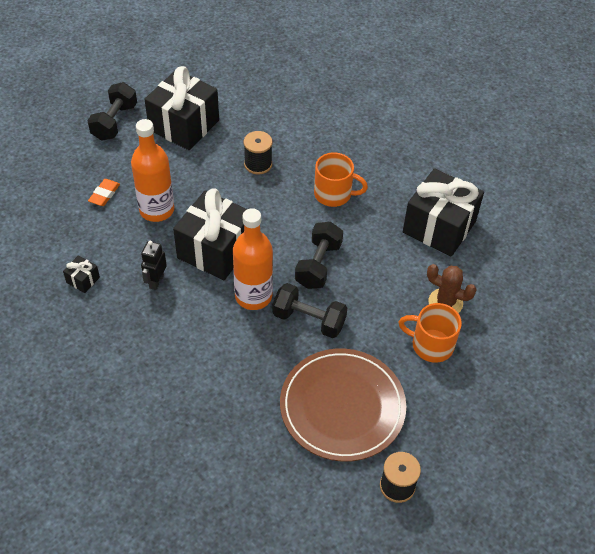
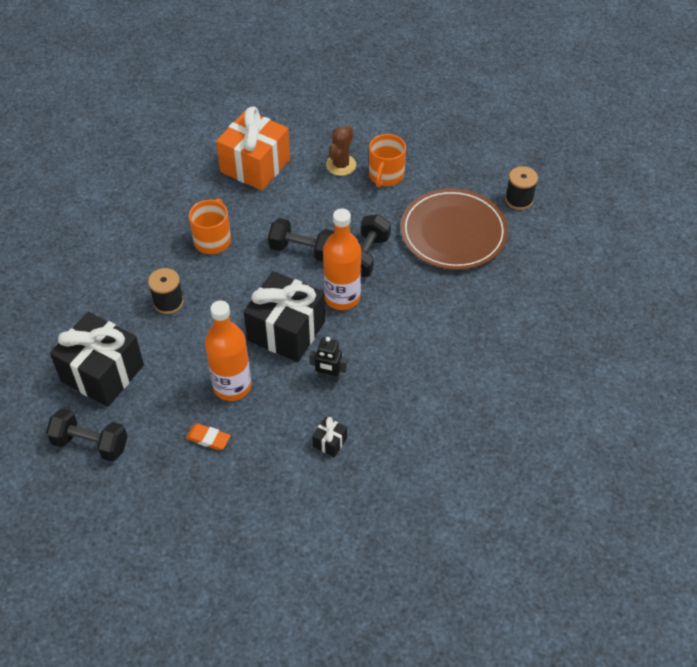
camera: 90 degrees left, 0 degrees up
(439, 227) = (255, 165): black gift -> orange gift

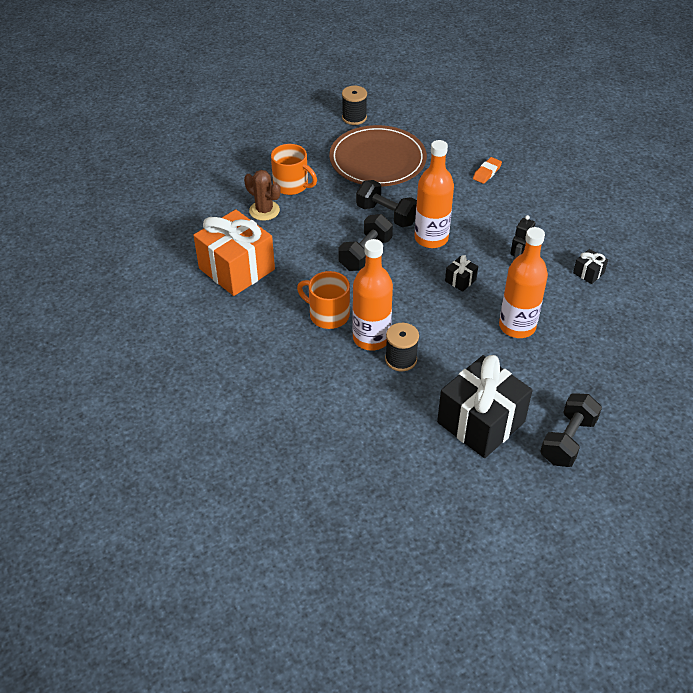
camera: 75 degrees left, 5 degrees down
(190, 276) = (371, 338): none -> orange bottle
(208, 439) = (574, 351): orange eraser -> orange eraser (487, 172)
(286, 331) = (460, 280): black gift -> black gift, size x0.41

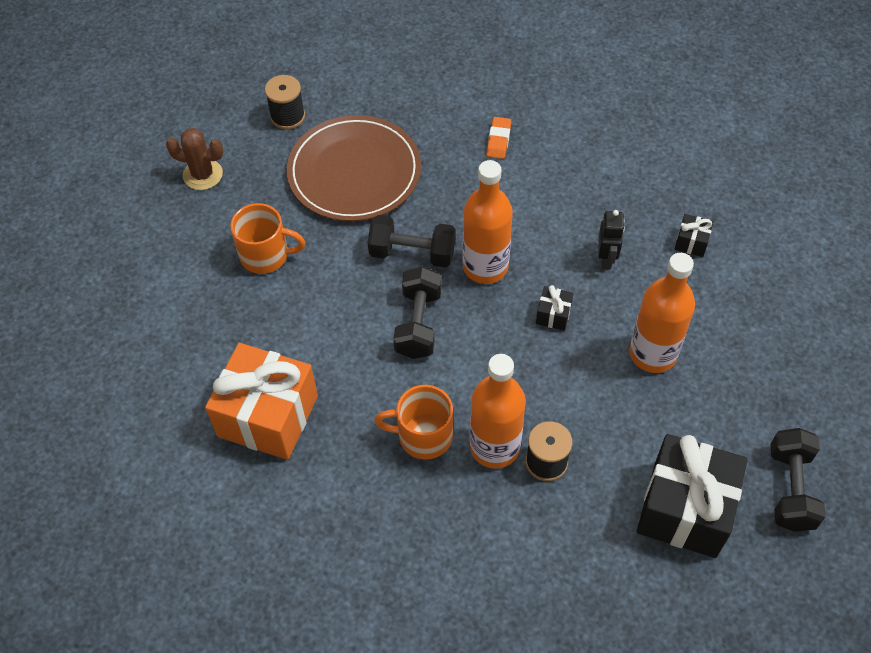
camera: 25 degrees left, 10 degrees up
(264, 210) = (252, 309): brown cactus -> brown cactus (202, 174)

